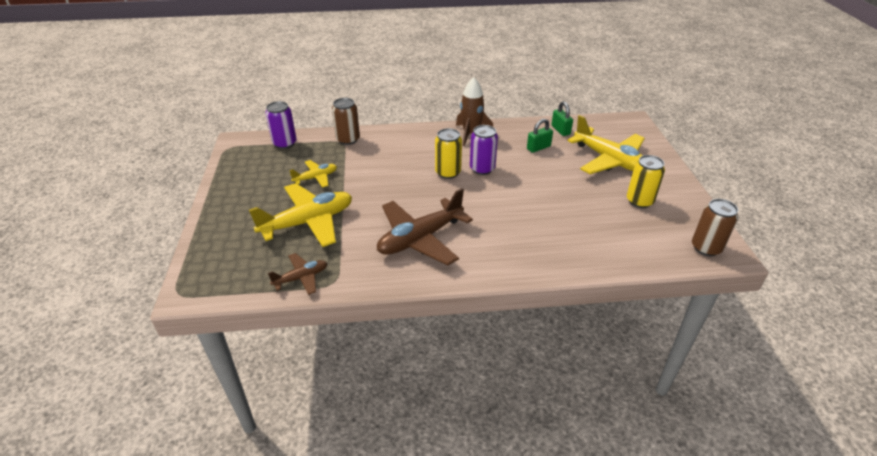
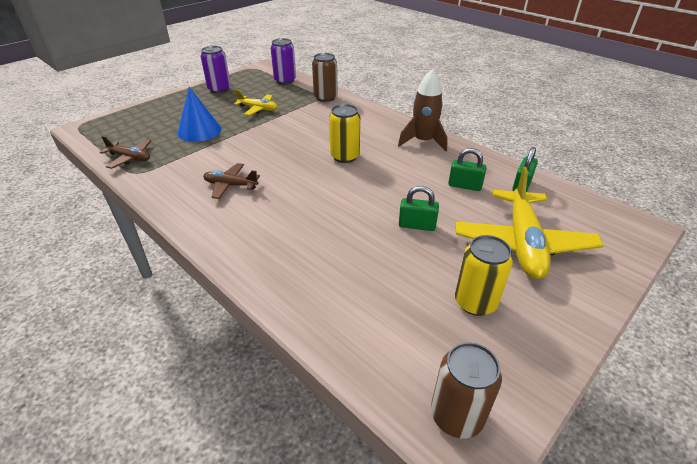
camera: 50 degrees right, 0 degrees up
(308, 222) = (199, 131): yellow plane -> blue cone
(420, 239) = (230, 185): brown plane -> brown plane, size x0.52
(482, 169) = (377, 170): purple can -> purple can (219, 89)
(557, 185) = (417, 225): none -> green padlock

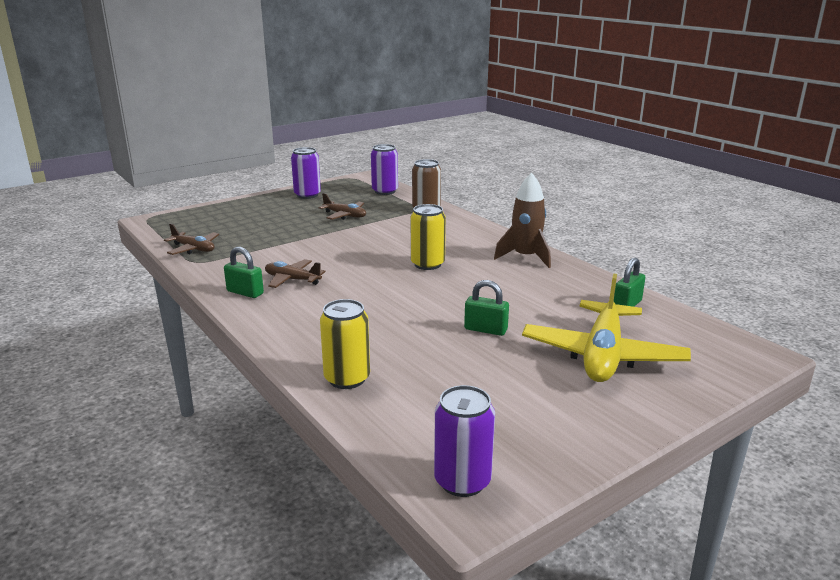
camera: 10 degrees right, 15 degrees down
(199, 131) = (273, 231): blue cone -> none
(258, 109) = (345, 215): yellow plane -> brown plane
(456, 416) = (462, 481): brown can -> purple can
(465, 186) = (557, 300): green padlock -> green padlock (245, 292)
(475, 302) = (523, 398): yellow can -> yellow can (347, 379)

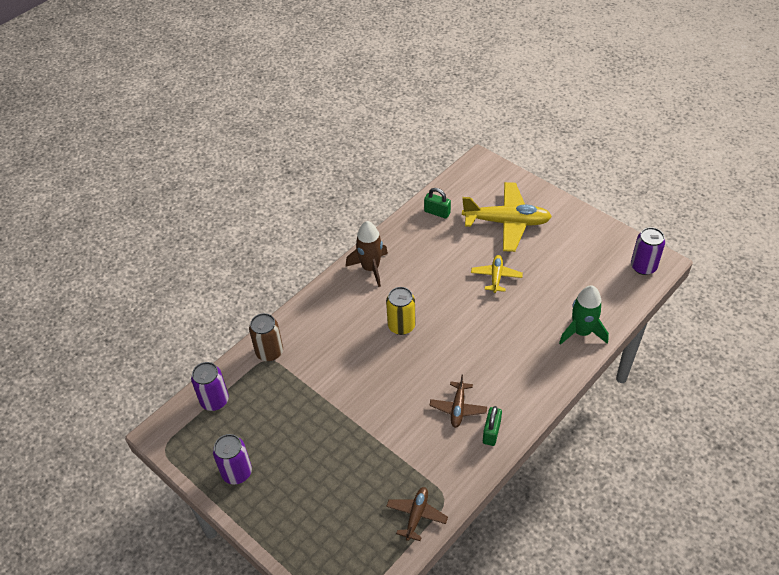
camera: 100 degrees left, 25 degrees up
(345, 215) = (298, 415): brown plane -> none
(347, 379) = (581, 332): yellow can -> green rocket
(485, 329) = (496, 277): green padlock -> yellow plane

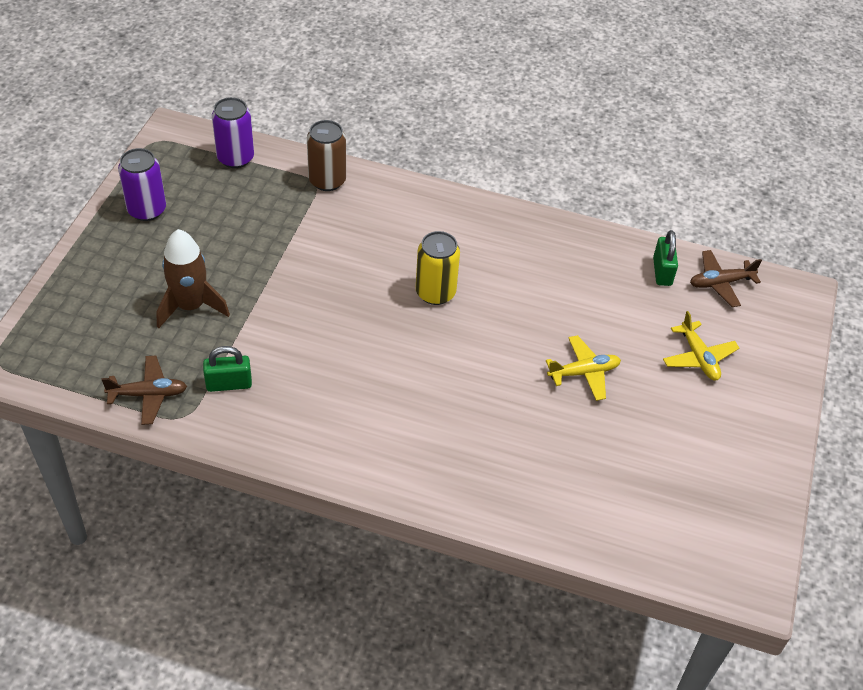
camera: 60 degrees right, 0 degrees up
(370, 268) = (514, 232): brown rocket -> brown rocket (191, 306)
(458, 408) = (330, 392): brown plane -> brown plane (720, 283)
(491, 432) = (307, 440): green padlock -> green padlock (229, 384)
(506, 222) = (698, 357): yellow plane -> yellow plane, size x0.52
(581, 332) = (539, 506): green rocket -> none
(643, 266) = (726, 563): purple can -> none

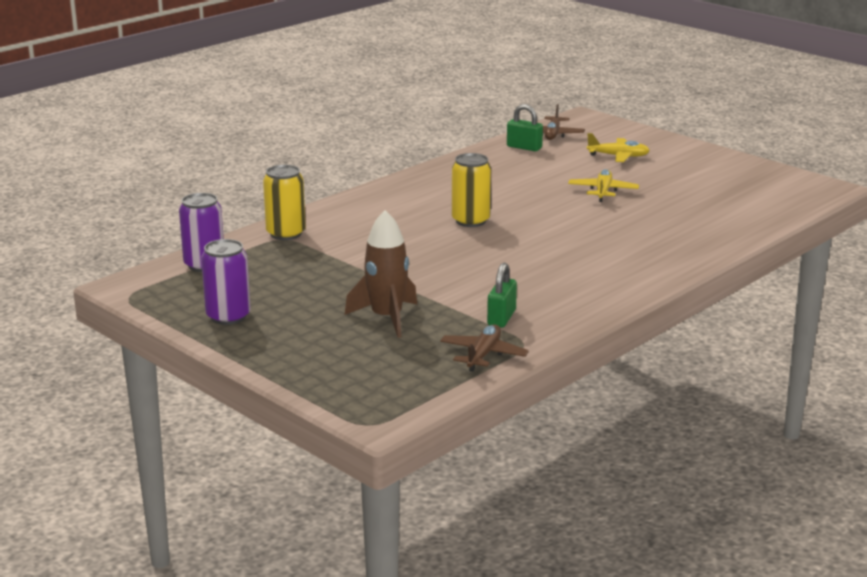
camera: 60 degrees left, 25 degrees down
(327, 181) = (286, 234): brown can -> yellow can

